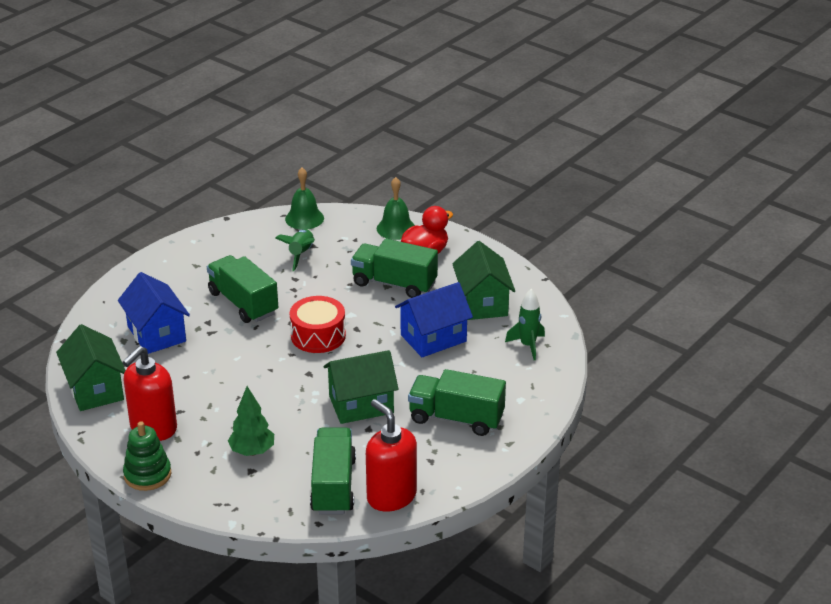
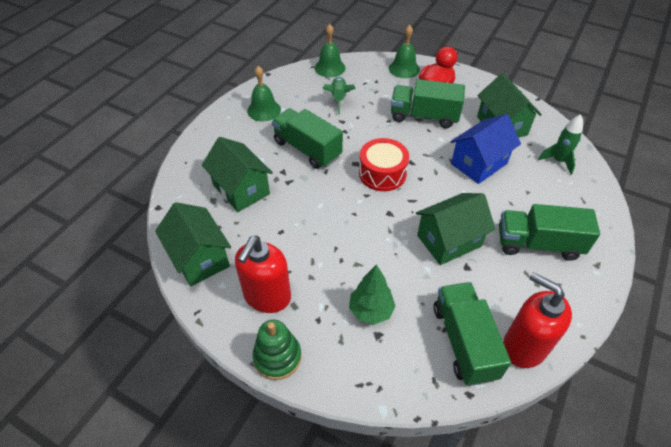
camera: 10 degrees left, 15 degrees up
(156, 334) = (241, 189): blue house -> green house
(208, 257) = (264, 110): none -> green bell

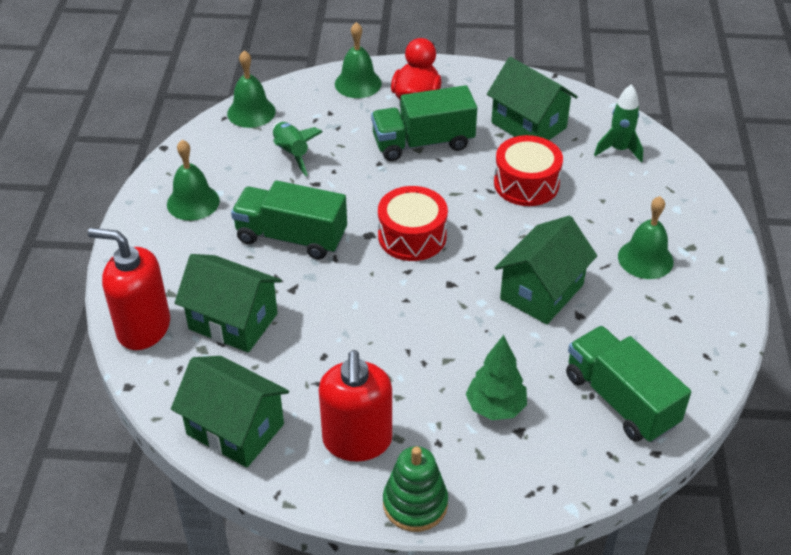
camera: 25 degrees left, 5 degrees down
(479, 163) = (526, 183): blue house -> red drum
(524, 346) = (687, 379): red soap dispenser -> red soap dispenser (143, 328)
(538, 244) = (645, 259): green truck -> green bell

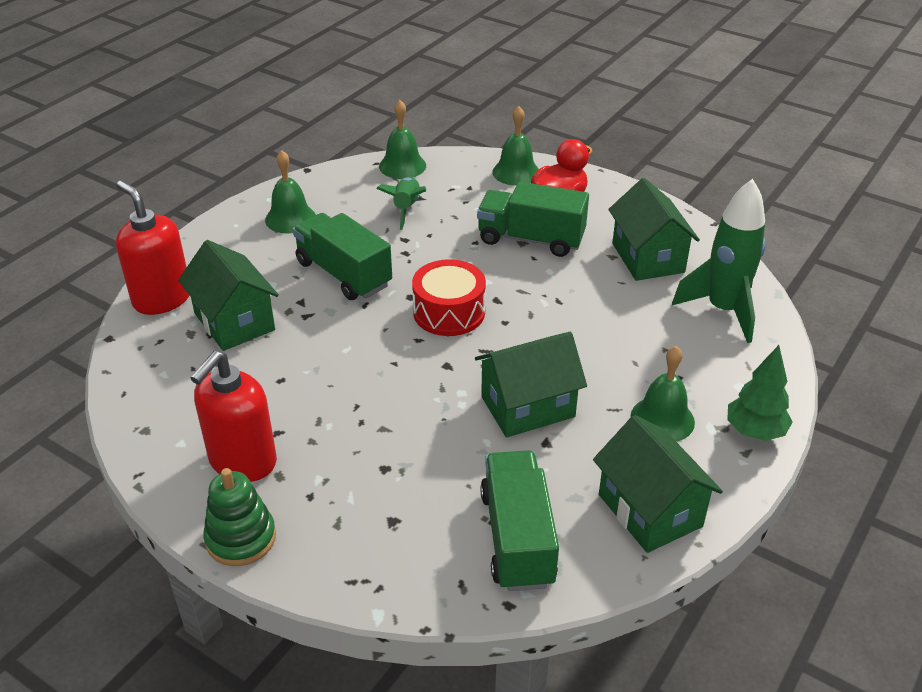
camera: 30 degrees right, 5 degrees down
(235, 429) = (155, 407): green house -> green house (649, 510)
(495, 407) = (389, 489): green tree -> green tree (755, 431)
(526, 183) = (599, 307): red drum -> none
(619, 150) = (723, 310): green rocket -> green rocket, size x1.67

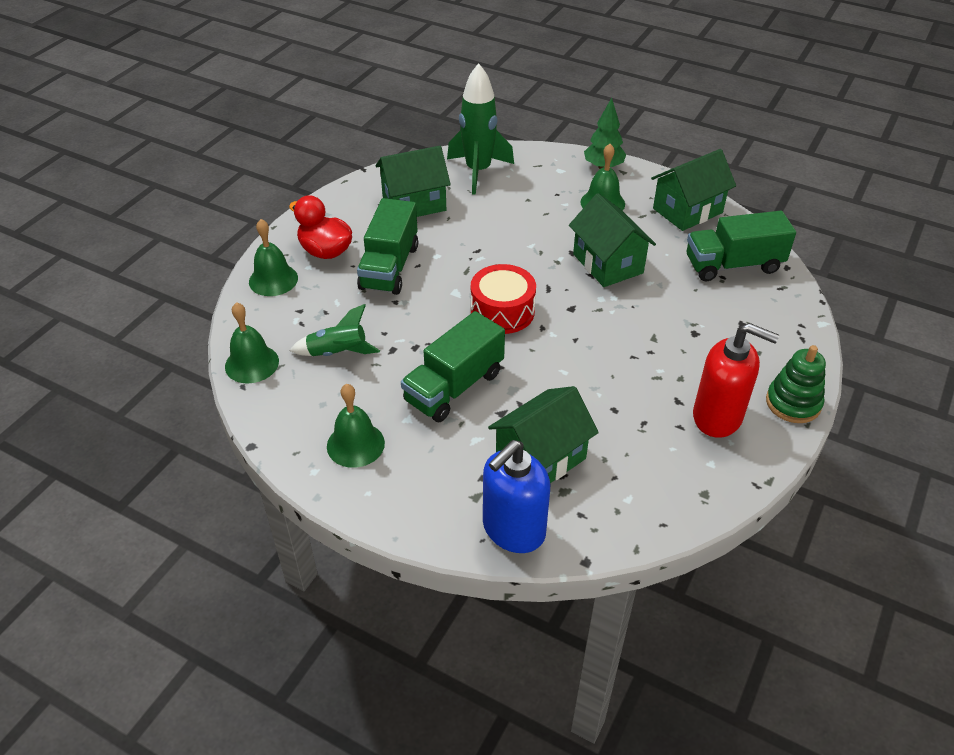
camera: 95 degrees left, 5 degrees up
(162, 299) = (513, 530): red soap dispenser -> blue soap dispenser

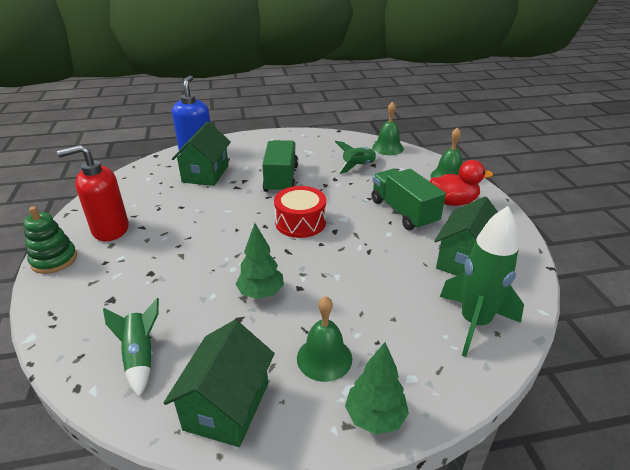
camera: 140 degrees right, 10 degrees down
(355, 444) = (298, 146): green bell -> none
(607, 263) = (261, 293): green house -> green tree
(733, 265) = (140, 356): green truck -> green rocket

